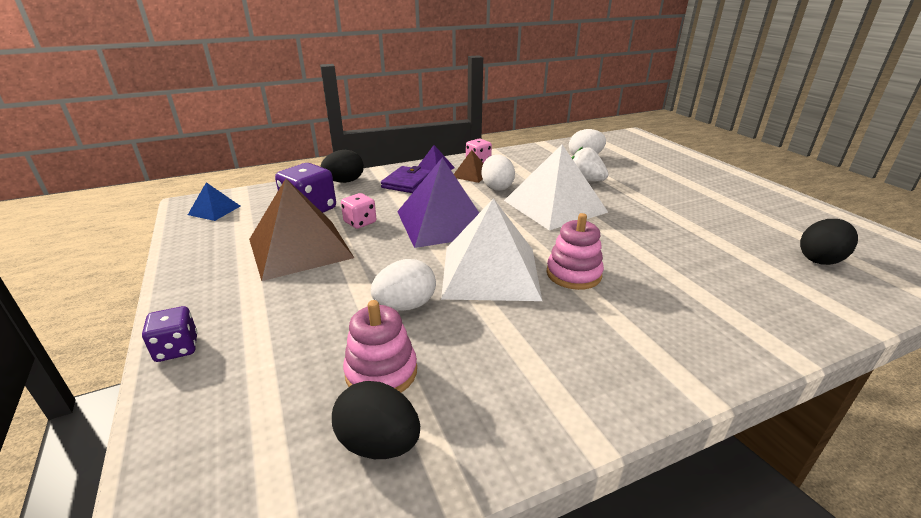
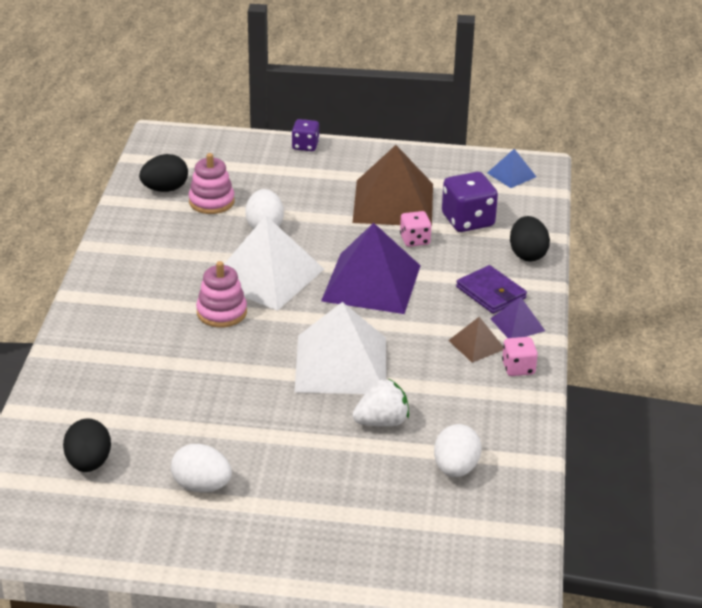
camera: 120 degrees right, 5 degrees up
(497, 187) = (422, 347): white egg -> white egg (201, 486)

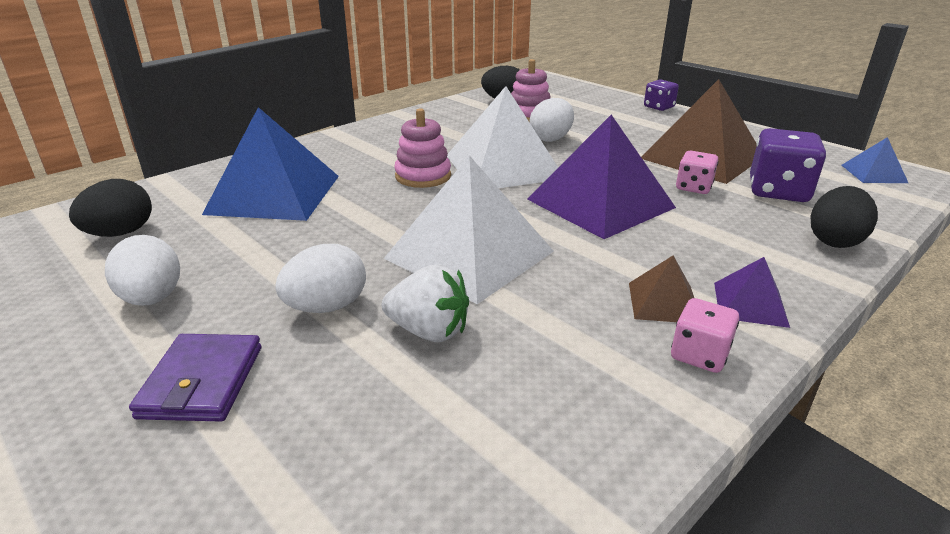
camera: 40 degrees right, 5 degrees down
(138, 380) = (274, 194): none -> blue pyramid
(455, 468) = (441, 446): white egg -> white egg (326, 307)
(491, 293) = (742, 259): purple wallet -> purple wallet (202, 381)

